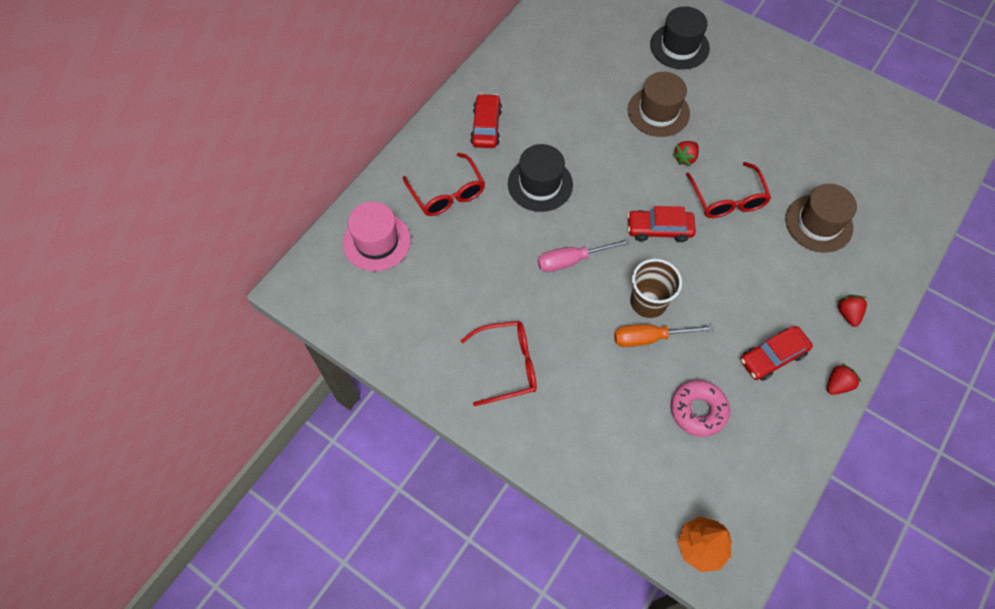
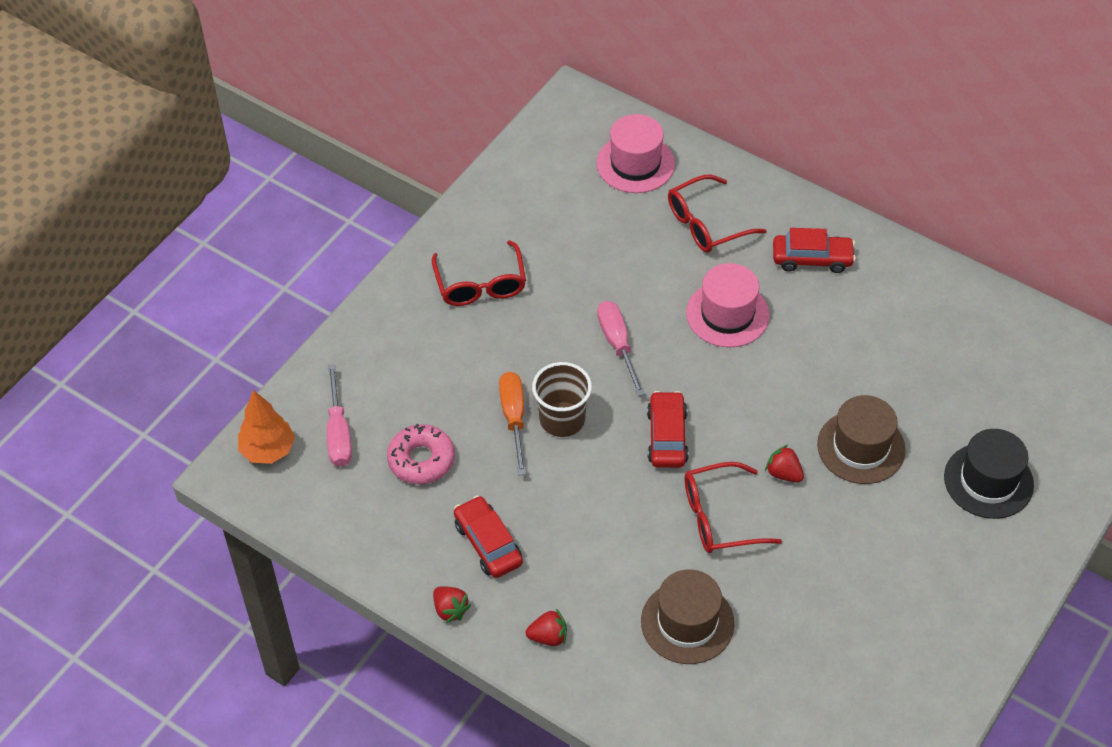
camera: 90 degrees right, 10 degrees down
(540, 184) = (727, 314): black hat -> pink hat
(676, 482) = (339, 433): none -> pink screwdriver

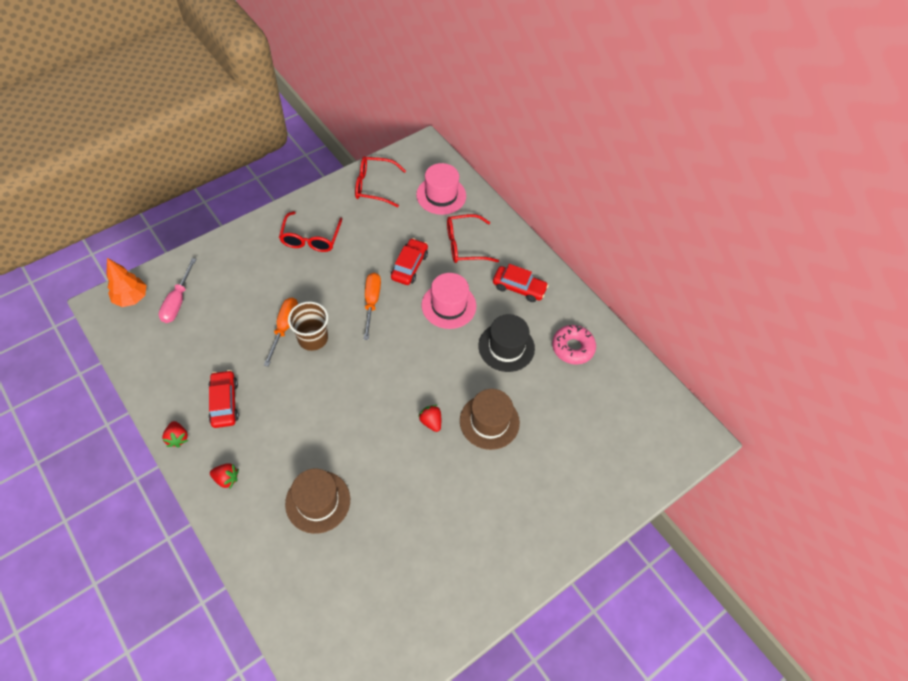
camera: 15 degrees right, 5 degrees up
(421, 460) = (215, 335): pink donut -> pink donut (572, 348)
(617, 344) = (371, 302): pink screwdriver -> orange screwdriver
(667, 437) = (370, 371): red car -> red car (409, 266)
(720, 517) = (376, 437): red glasses -> red glasses (374, 186)
(988, 481) = (562, 474): black hat -> black hat (506, 347)

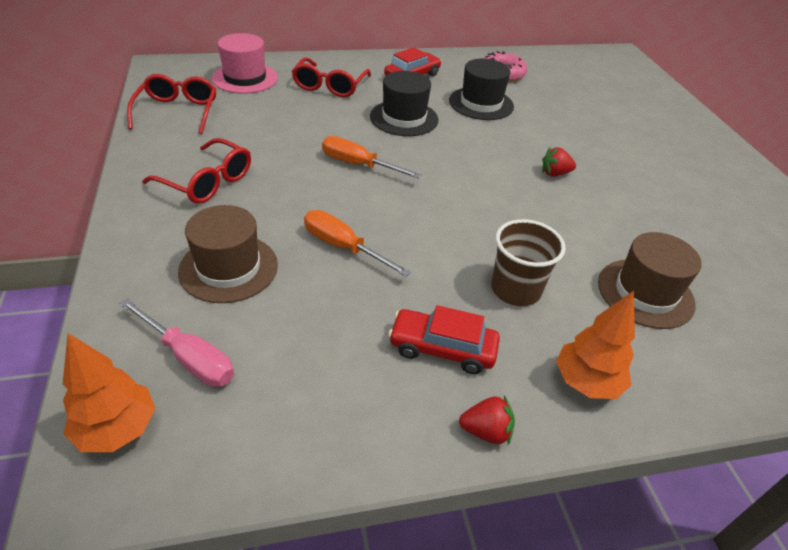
camera: 65 degrees left, 15 degrees down
(226, 478) = (586, 383): red strawberry -> orange tree
(313, 338) = (380, 226): brown cup -> brown cup (515, 290)
(374, 186) = (177, 112): red glasses -> red glasses turned 150 degrees clockwise
(409, 266) = (327, 125): red car -> none
(448, 305) = (404, 118): pink hat -> black hat
(489, 421) = (568, 139): brown hat -> brown hat (228, 268)

